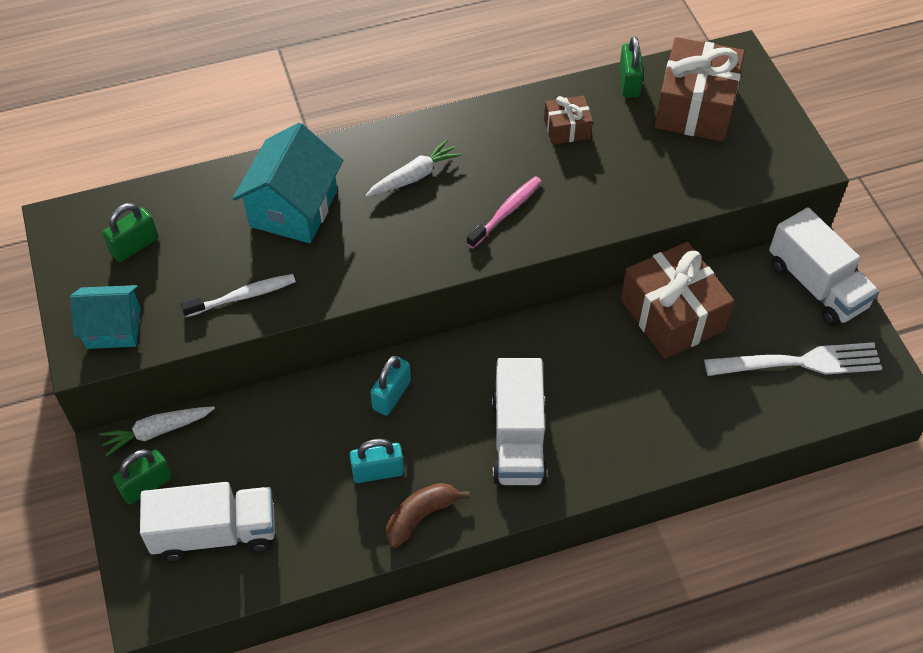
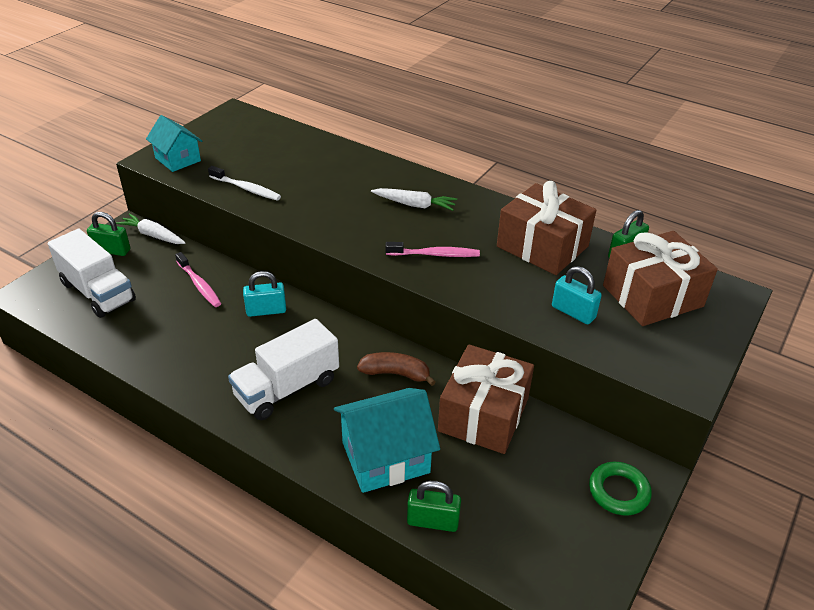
camera: 50 degrees right, 15 degrees down
(134, 246) = (243, 139): green padlock -> green padlock (433, 521)
(293, 432) = (199, 285): none -> pink toothbrush
(294, 208) = (333, 175): turquoise house -> turquoise house (385, 457)
(378, 471) = (200, 335): turquoise padlock -> turquoise padlock (573, 312)
(420, 516) = (180, 373): brown banana -> brown banana (396, 374)
(567, 128) = (542, 246): brown gift -> brown gift, size x1.99
(800, 362) = (528, 522): white fork -> none
(816, 285) = (618, 491): white truck -> green ring

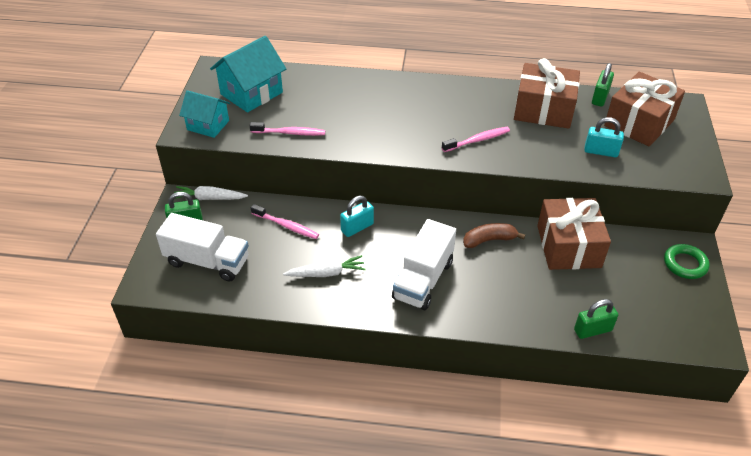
camera: 25 degrees left, 5 degrees up
(246, 189) = (290, 133): white toothbrush -> pink toothbrush
(385, 457) = (530, 301): turquoise house -> turquoise house (251, 93)
(415, 205) = (430, 105): white carrot -> white carrot (326, 273)

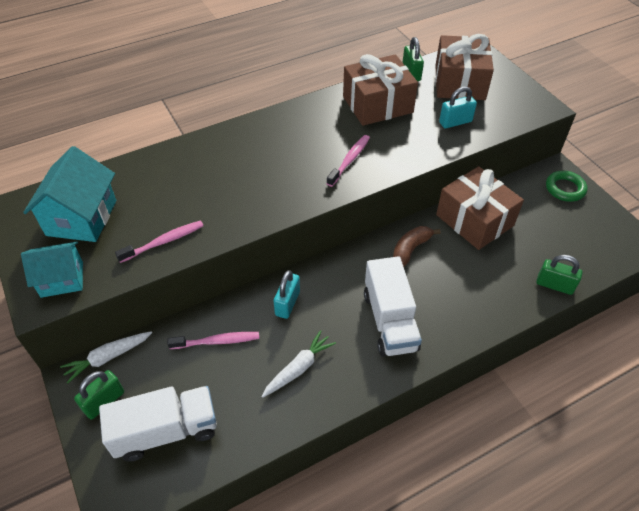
camera: 35 degrees left, 5 degrees up
(592, 330) = (554, 285): green padlock -> green padlock turned 75 degrees clockwise

